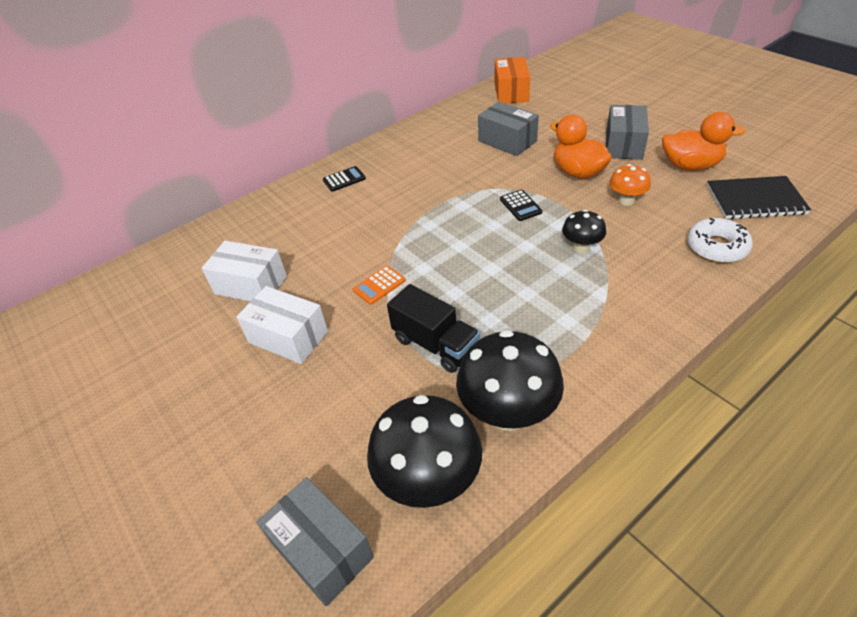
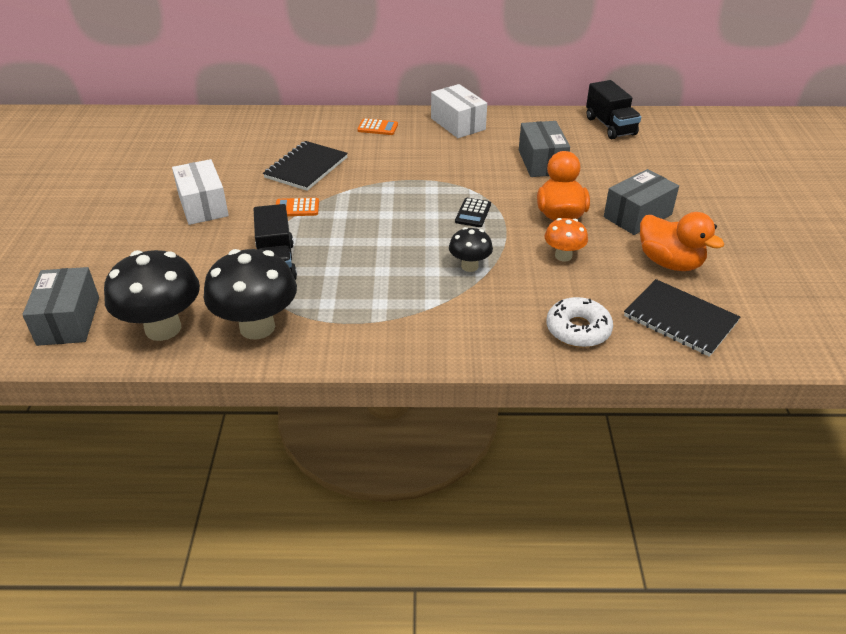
camera: 35 degrees right, 5 degrees down
(251, 285) = (225, 163): white box -> white box (458, 124)
(334, 246) = (306, 168): none -> black notebook
(344, 179) = (377, 127): black calculator -> orange calculator
(511, 92) = (610, 126): orange box -> black truck

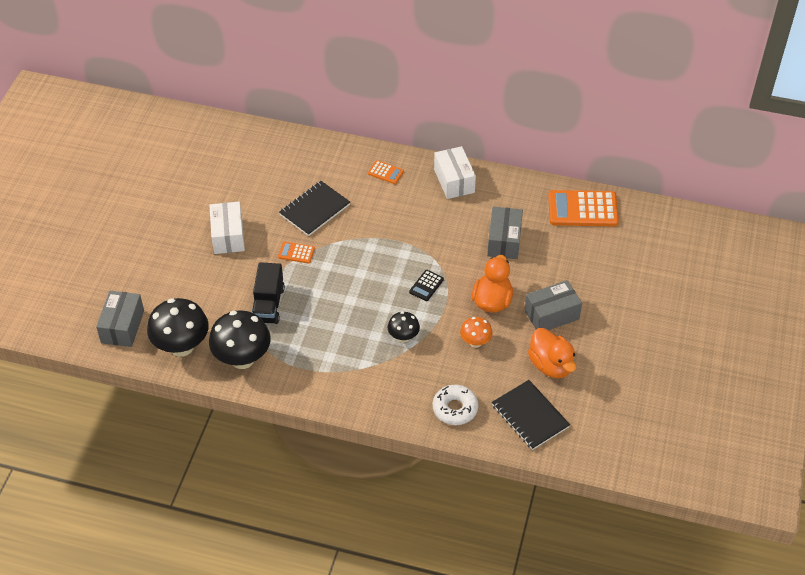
camera: 15 degrees right, 10 degrees up
(610, 126) = (583, 209): black truck -> orange calculator

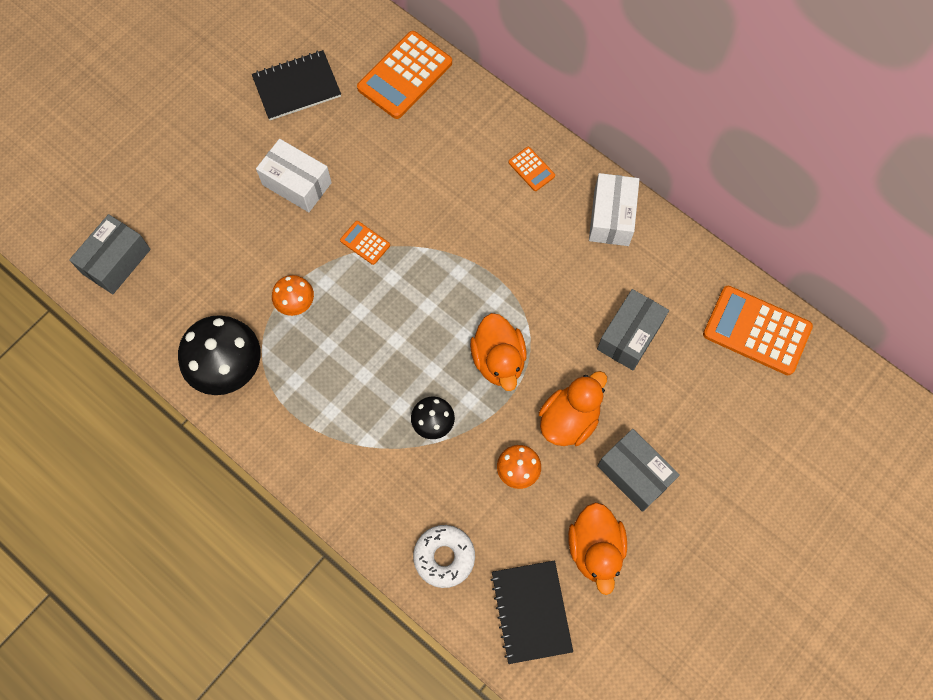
camera: 25 degrees right, 20 degrees up
(182, 346) = (169, 319): black mushroom -> none
(228, 236) = (297, 184): white box -> white box turned 75 degrees counterclockwise
(268, 149) = (405, 75): none -> orange calculator
(268, 304) = (296, 304): black truck -> orange mushroom
(314, 210) = (417, 188): black notebook -> black notebook (297, 87)
(426, 286) = (498, 360): black calculator -> orange duck
(551, 315) = (634, 474): grey box -> grey box turned 45 degrees clockwise

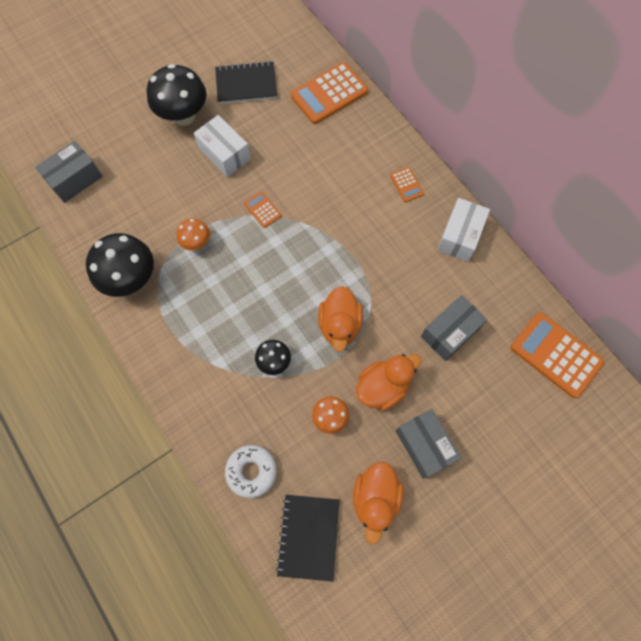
camera: 15 degrees right, 0 degrees up
(230, 147) = (183, 116): none -> black mushroom

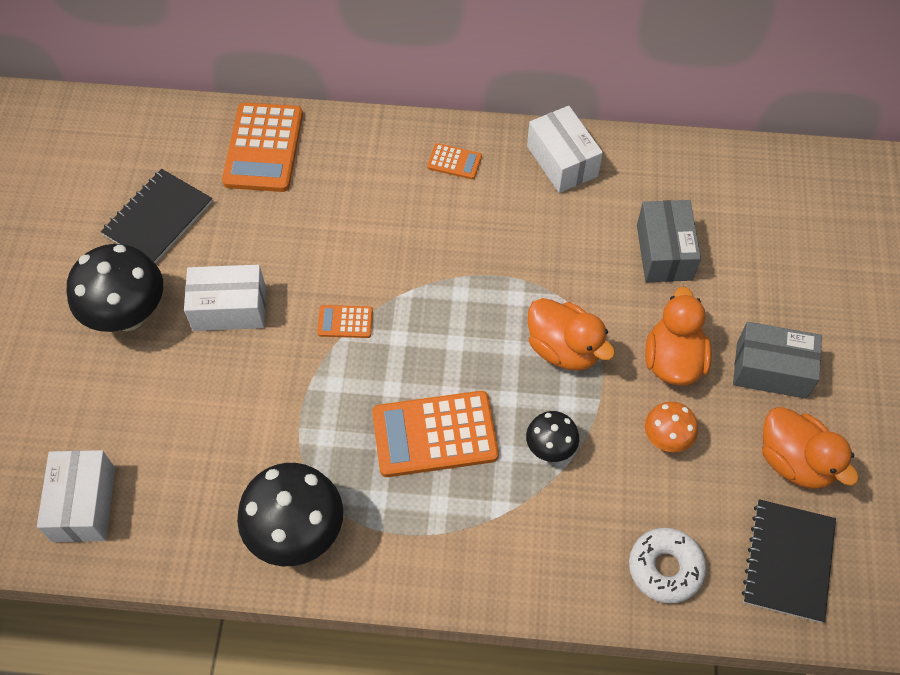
camera: 50 degrees left, 10 degrees down
(75, 179) = (84, 504): grey box -> white box
(196, 243) = (319, 423): orange mushroom -> none
(308, 536) = (788, 561): black notebook -> black notebook turned 60 degrees clockwise
(555, 355) = (767, 180): orange calculator -> orange calculator (434, 434)

